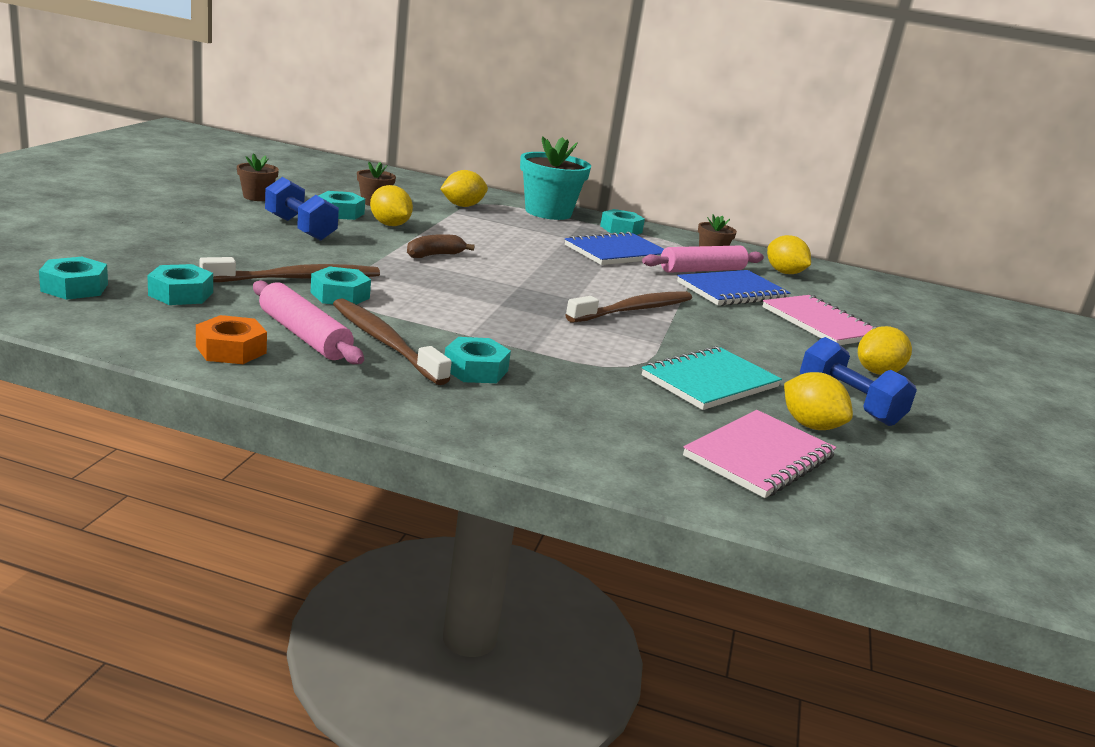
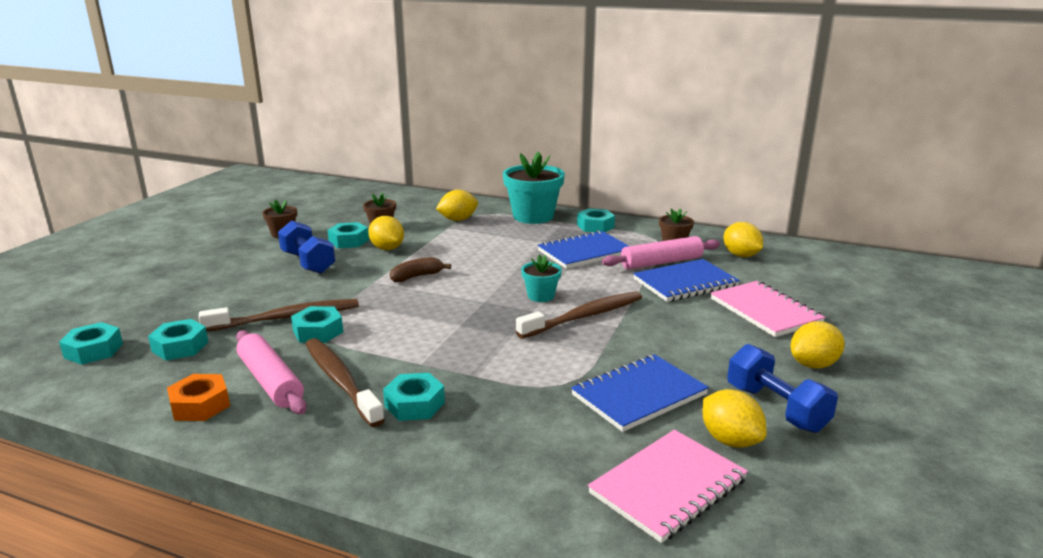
camera: 10 degrees right, 0 degrees up
(581, 287) = (541, 296): none -> turquoise flower pot
(710, 382) = (639, 395): turquoise notebook -> blue notebook

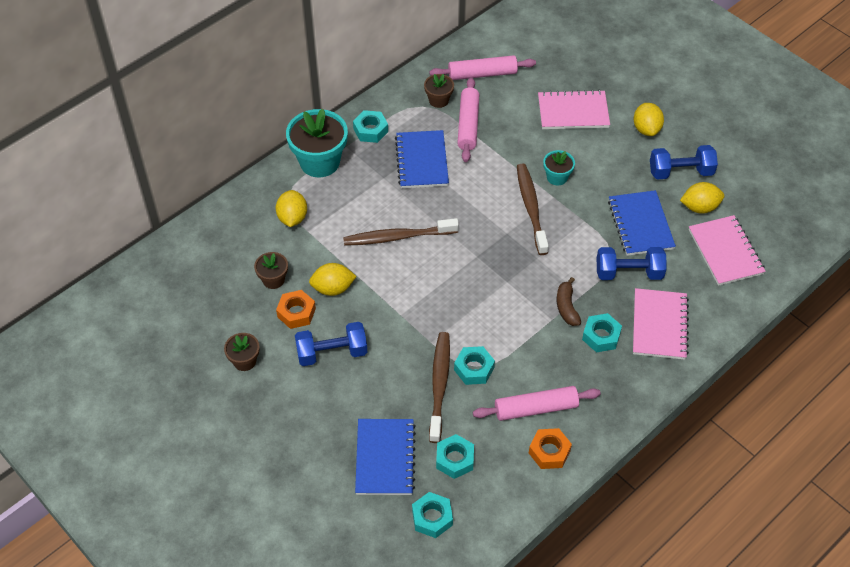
camera: 65 degrees left, 30 degrees up
(340, 381) = (554, 369): brown toothbrush -> brown toothbrush (397, 237)
(348, 241) = (296, 313): turquoise nut -> orange nut
(417, 276) = (407, 284): brown banana -> brown banana (567, 307)
(465, 450) = (659, 325): none -> pink notebook
(541, 296) = (486, 219): turquoise flower pot -> turquoise flower pot (557, 177)
(543, 403) = (629, 273): none -> blue dumbbell
(685, 283) = (510, 129): blue notebook -> blue notebook (385, 458)
(741, 255) = (482, 74): yellow lemon -> pink rolling pin

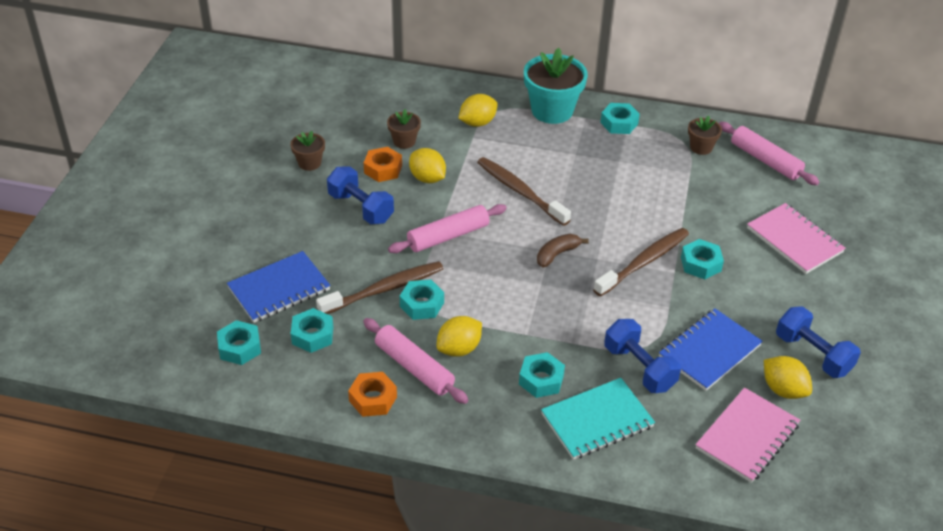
camera: 55 degrees right, 10 degrees down
(422, 161) = (620, 168): blue notebook -> none
(468, 125) = (694, 178): pink rolling pin -> pink rolling pin (448, 236)
(557, 177) = (700, 264): turquoise flower pot -> turquoise nut
(567, 307) = (552, 339): brown banana -> brown banana (557, 254)
(646, 129) = (838, 303): yellow lemon -> yellow lemon (459, 349)
(659, 325) = (597, 420): pink notebook -> turquoise notebook

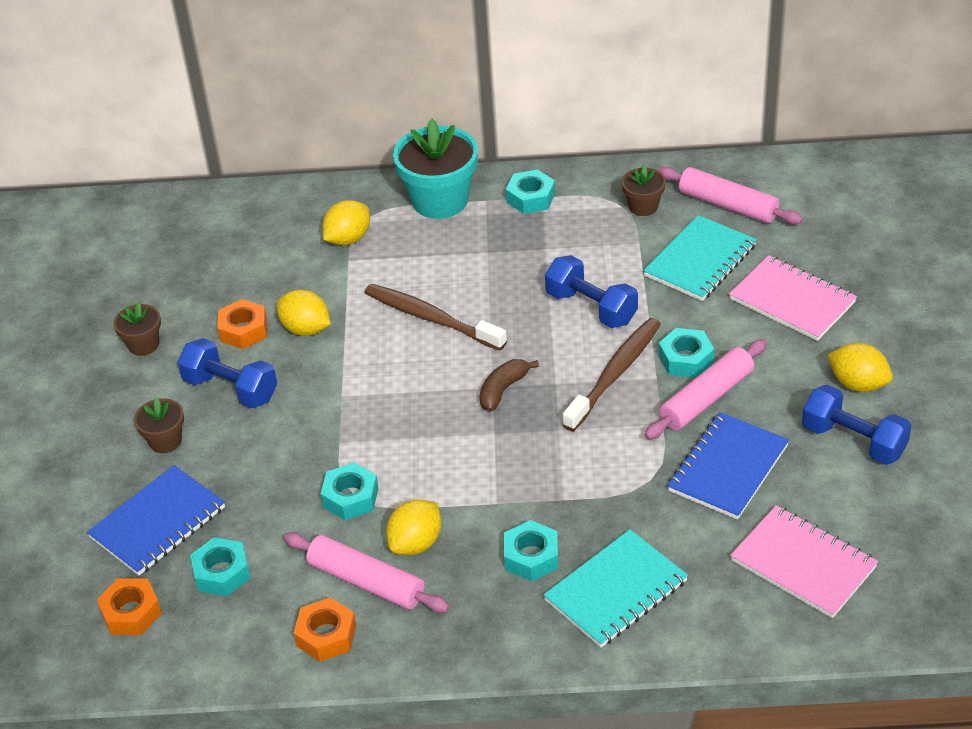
camera: 10 degrees left, 0 degrees up
(240, 347) = (131, 613): turquoise nut -> orange nut
(384, 289) = (296, 489): brown toothbrush -> none
(404, 141) = (260, 286): brown flower pot -> brown flower pot (165, 441)
(448, 236) = (357, 399): pink rolling pin -> pink rolling pin (706, 398)
(639, 368) = (648, 511): blue dumbbell -> blue dumbbell (591, 308)
(732, 195) = (700, 261): none -> turquoise notebook
(747, 437) = (803, 564): pink notebook -> pink notebook turned 75 degrees counterclockwise
(783, 390) = (830, 494): yellow lemon -> yellow lemon (858, 384)

